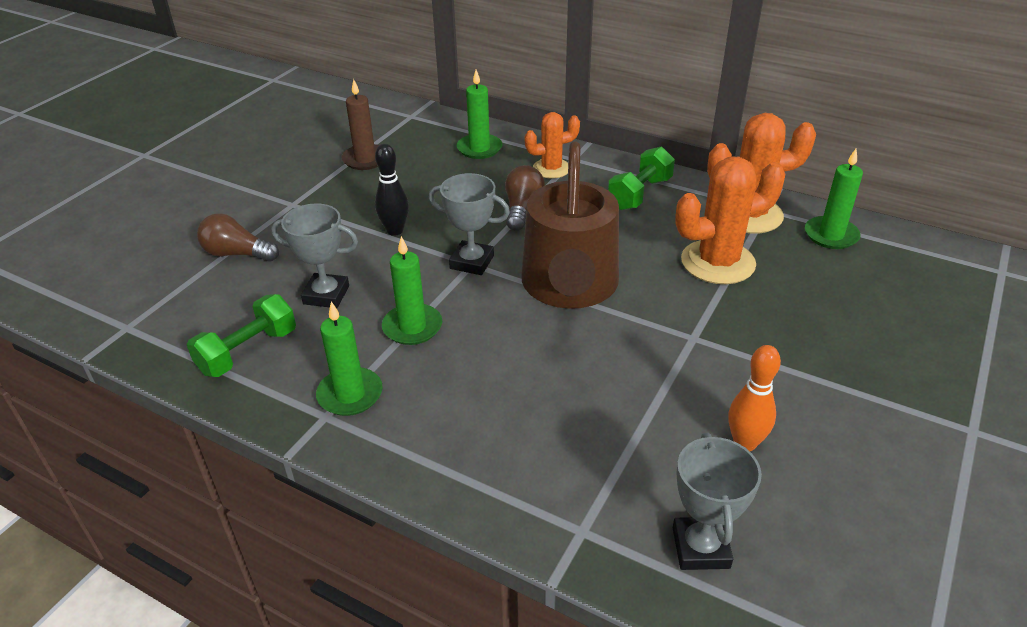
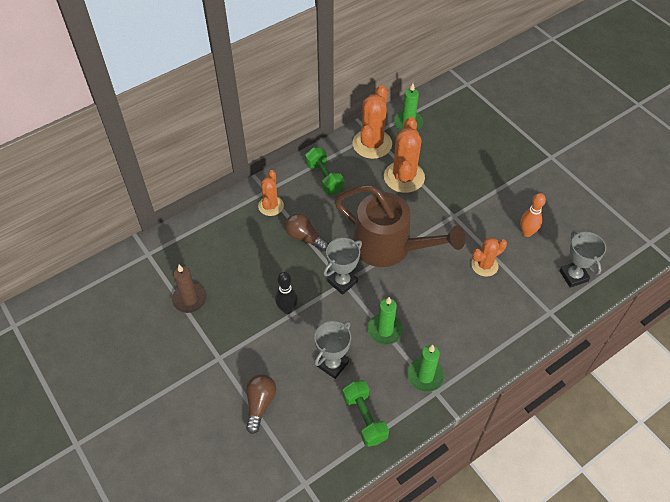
camera: 65 degrees left, 15 degrees up
(237, 254) = (260, 404): brown light bulb -> brown light bulb turned 150 degrees clockwise
(479, 148) = (221, 232): green candle -> none
(620, 404) = (484, 265): none -> orange cactus
(700, 548) = (573, 276): grey trophy -> grey trophy turned 45 degrees clockwise

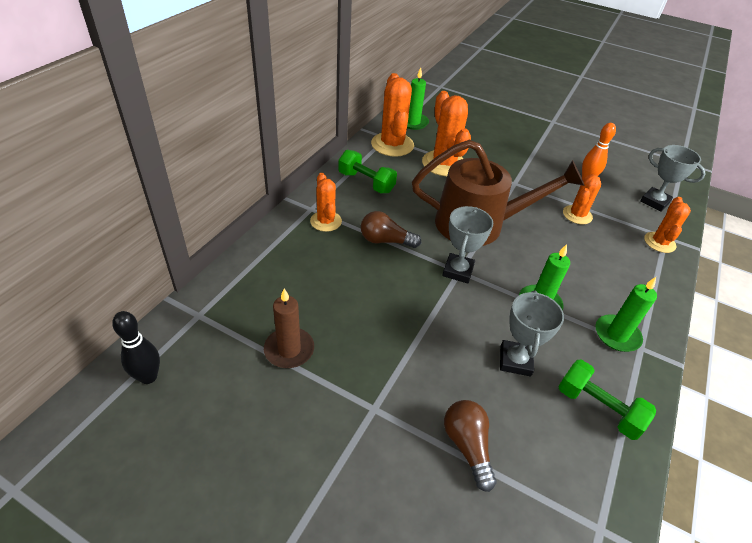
camera: 30 degrees left, 10 degrees down
(287, 309) = (419, 319): black bowling pin -> black bowling pin (148, 377)
(538, 315) = (659, 242): none -> orange cactus

